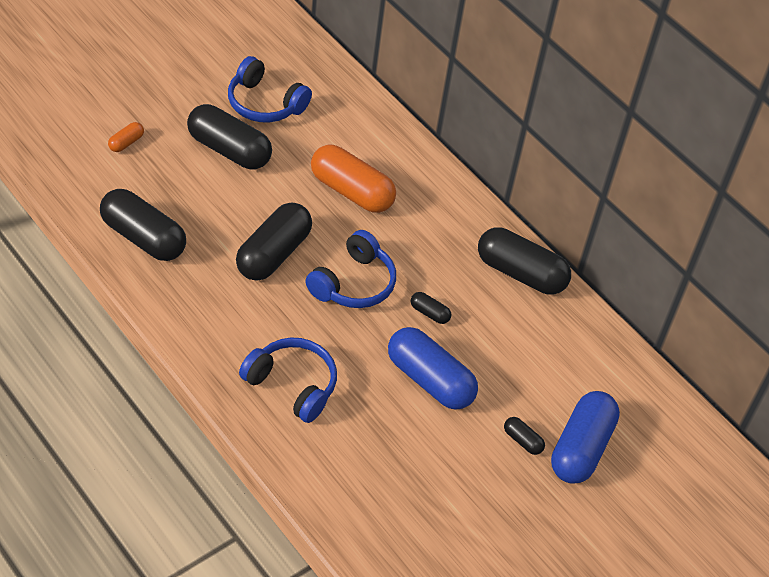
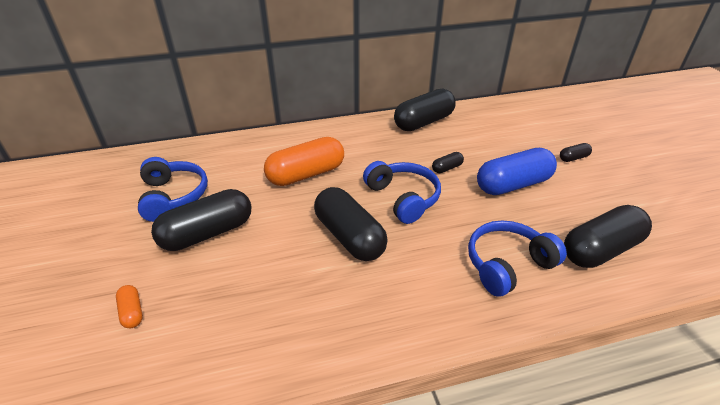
camera: 60 degrees left, 10 degrees down
(143, 238) = (276, 333): black capsule -> black capsule (600, 249)
(264, 104) = (173, 196): blue headphones -> blue headphones turned 75 degrees counterclockwise
(581, 448) = (580, 137): blue capsule -> none

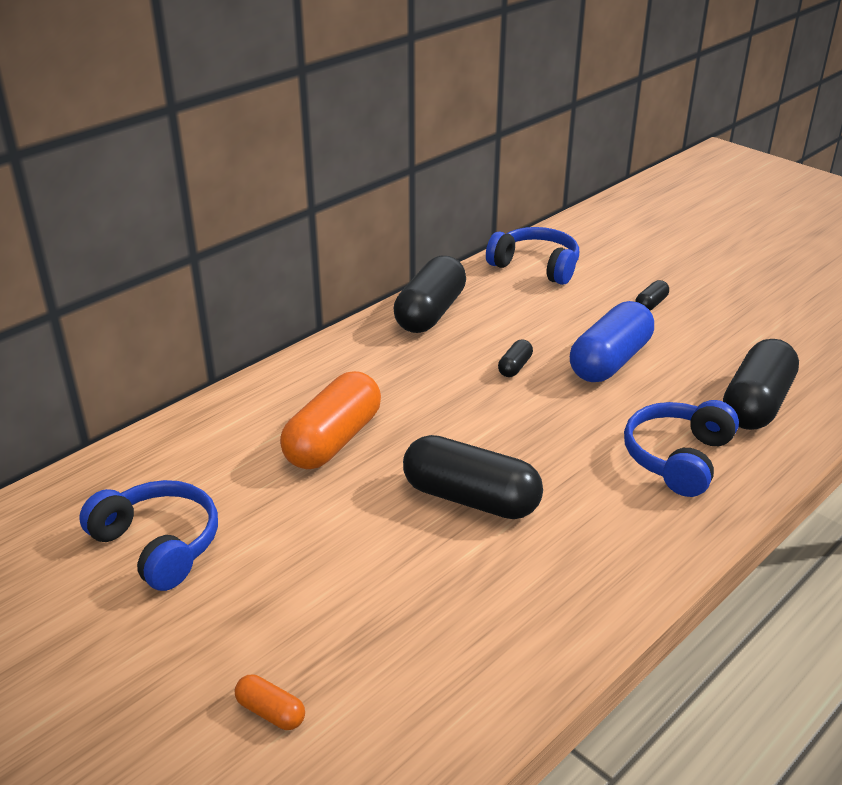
camera: 30 degrees left, 5 degrees down
(207, 233) = (270, 572): black capsule -> none
(403, 198) = (494, 425): blue headphones -> blue headphones (536, 266)

